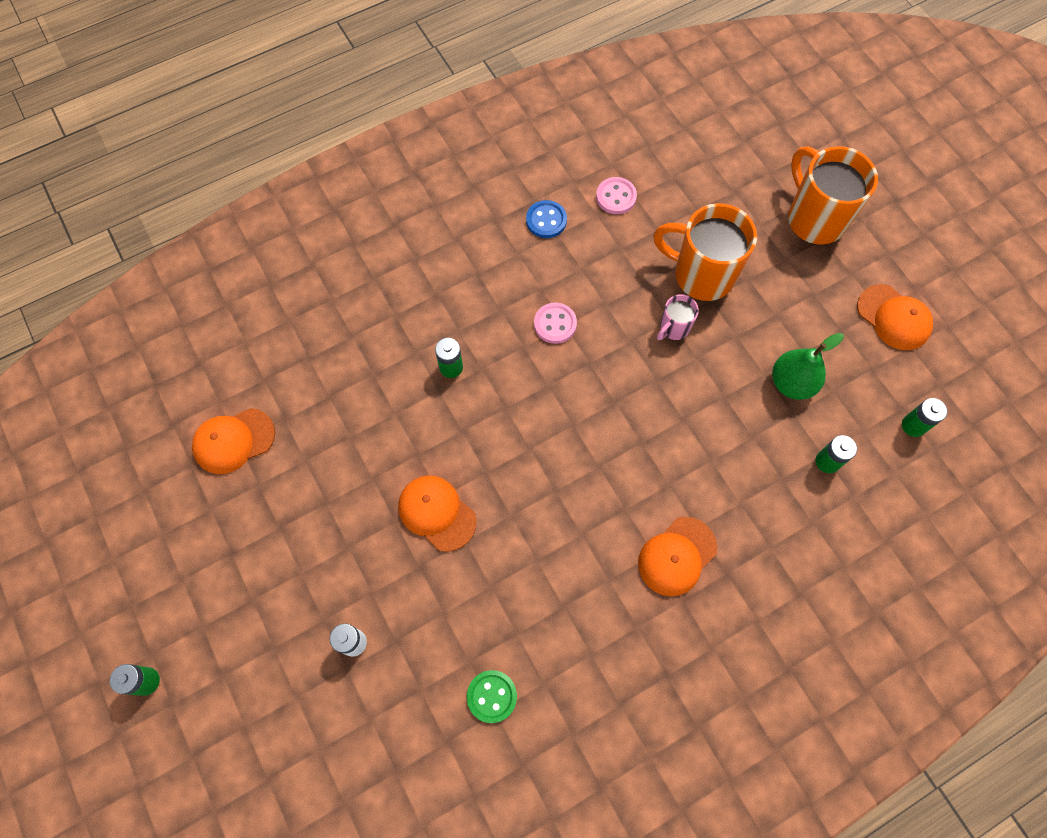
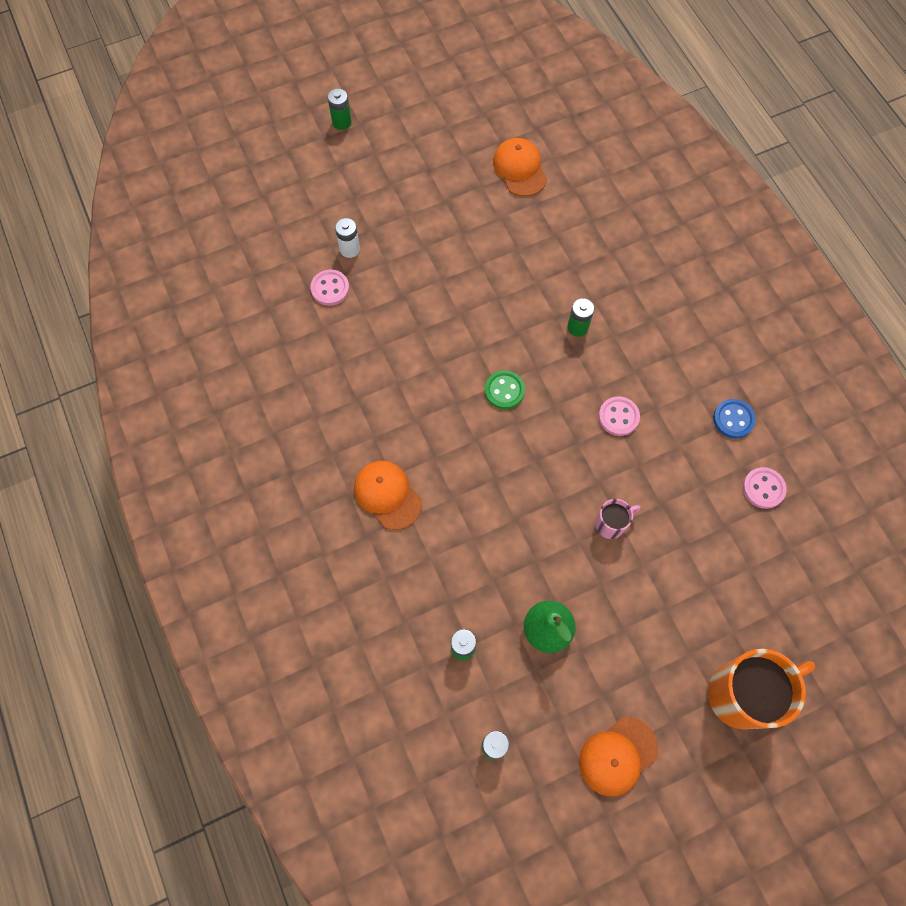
camera: 95 degrees right, 0 degrees up
(413, 661) = (330, 288): none -> pink button
(437, 513) = (445, 310): orange cap -> none
(492, 696) = (295, 341): green button -> green button (504, 390)
(673, 328) = (611, 524): pink mug -> pink mug turned 105 degrees clockwise
(701, 275) = (671, 560): orange mug -> none

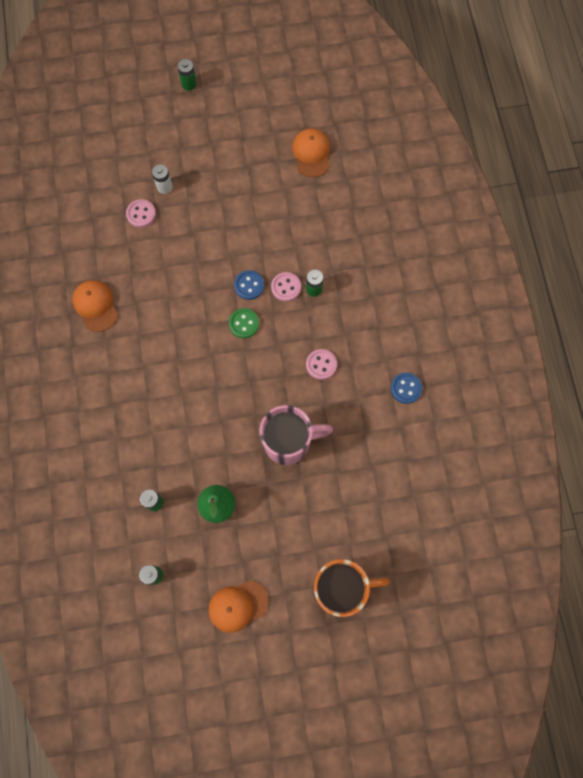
camera: 15 degrees right, 5 degrees up
(387, 495) = (135, 379): orange cap -> orange cap (95, 306)
(495, 342) = (249, 285): none -> blue button
(611, 524) = (288, 442): pink mug -> pink mug, size x2.05
(763, 488) = (409, 445): pink button -> pink button (286, 287)

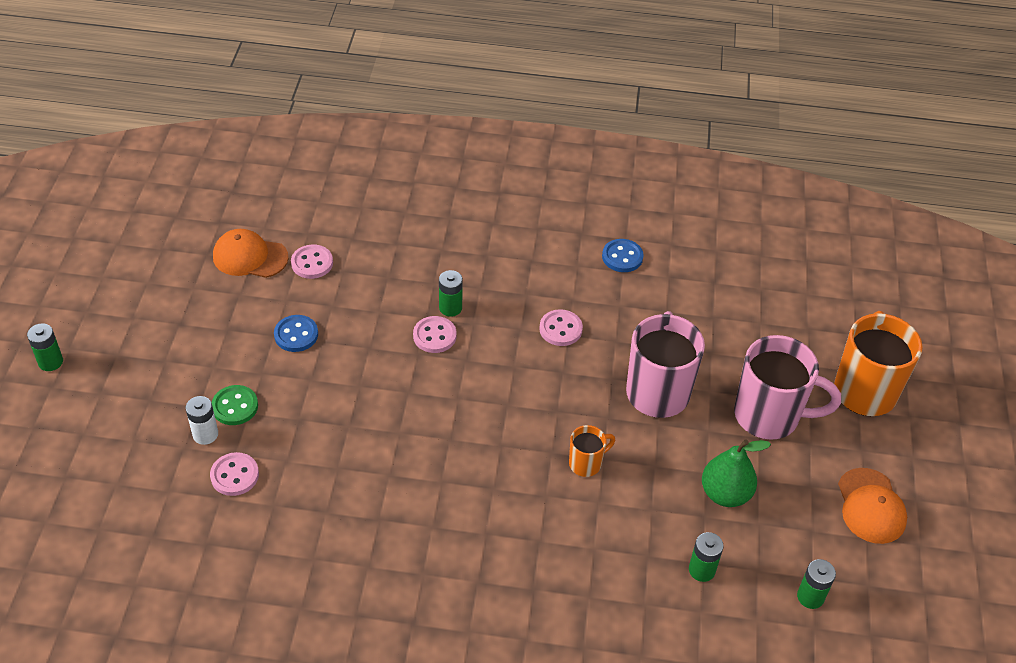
camera: 75 degrees left, 25 degrees down
(95, 306) = (361, 573): orange cap -> none
(213, 411) = (586, 463): none -> orange mug
(244, 323) = (468, 395): green button -> green button (235, 406)
(249, 285) = (414, 375): blue button -> blue button (296, 335)
(293, 522) = (769, 416): none -> pink mug
(320, 192) = (312, 263): none -> pink button

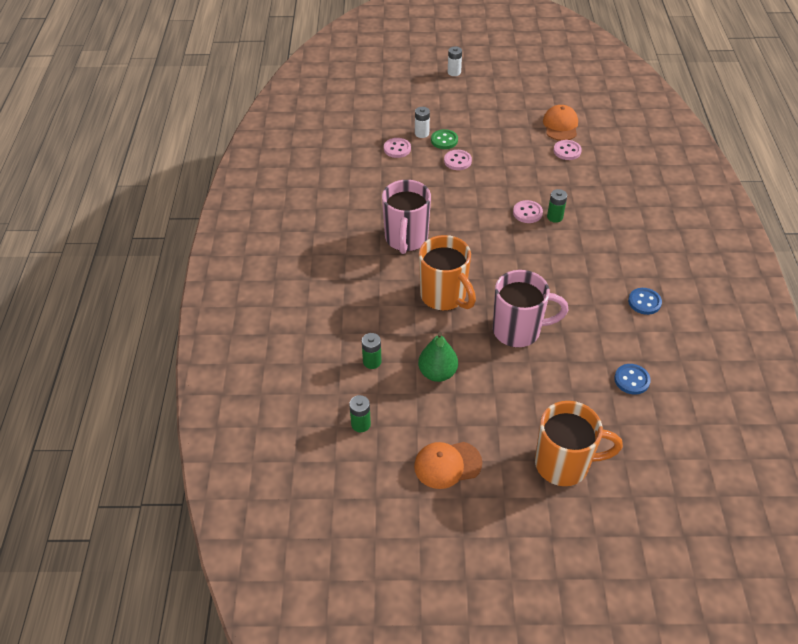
camera: 85 degrees right, 0 degrees up
(50, 362) = (454, 72): green battery -> white battery
(296, 335) = (505, 154): blue button -> blue button (631, 380)
(560, 329) = (557, 273): pink button -> pink button (457, 161)
(586, 463) = (444, 296): orange mug -> orange mug, size x2.05
(769, 416) = (516, 398): pink mug -> pink mug (406, 239)

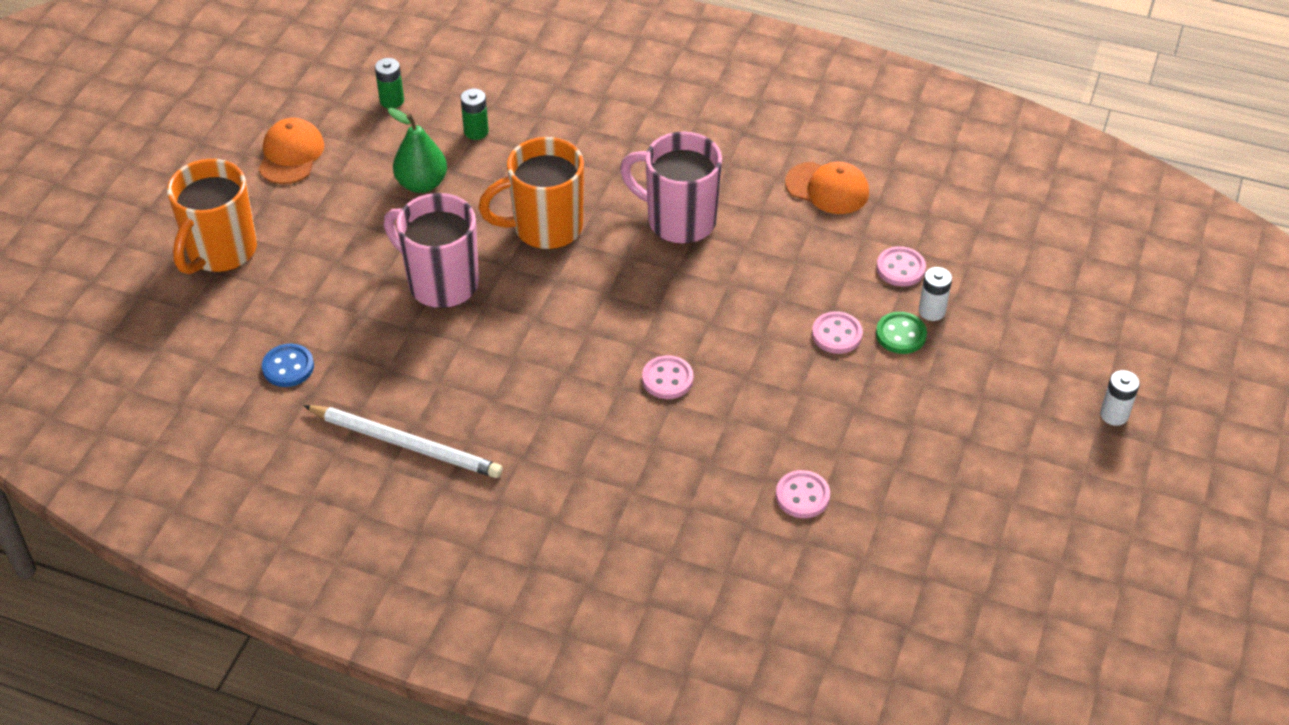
camera: 110 degrees right, 0 degrees up
(518, 330) = (441, 283): pink mug -> pink mug turned 105 degrees clockwise
(555, 217) = (640, 410): green battery -> none
(560, 125) = (882, 517): orange cap -> orange cap (827, 188)
(644, 302) = (406, 444): blue button -> white pencil

